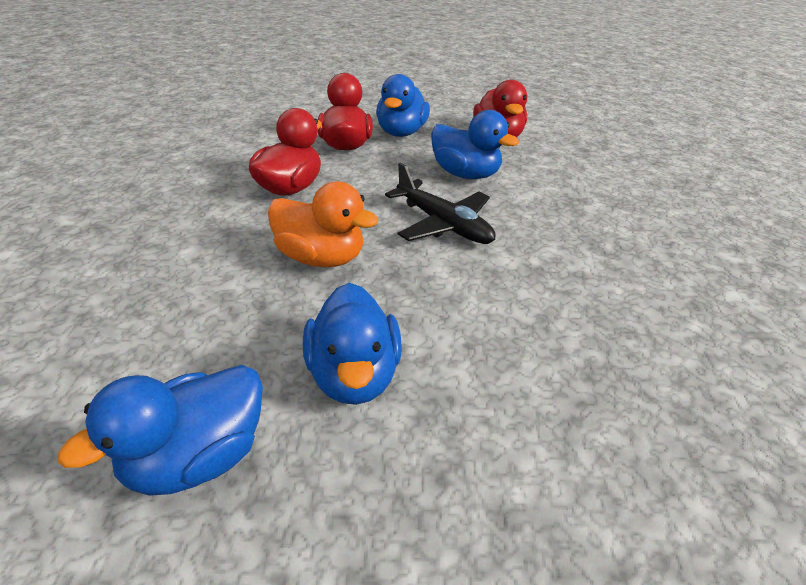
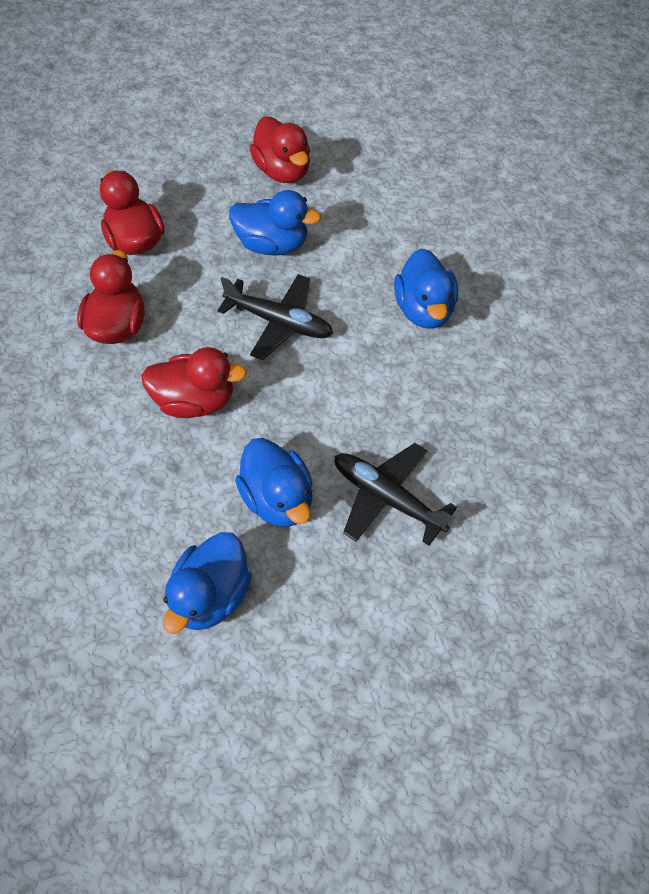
camera: 20 degrees left, 20 degrees up
(321, 257) = (195, 401): orange duck -> red duck
(401, 132) = (182, 198): blue duck -> blue duck (424, 309)
(497, 423) = (387, 497): none -> black plane

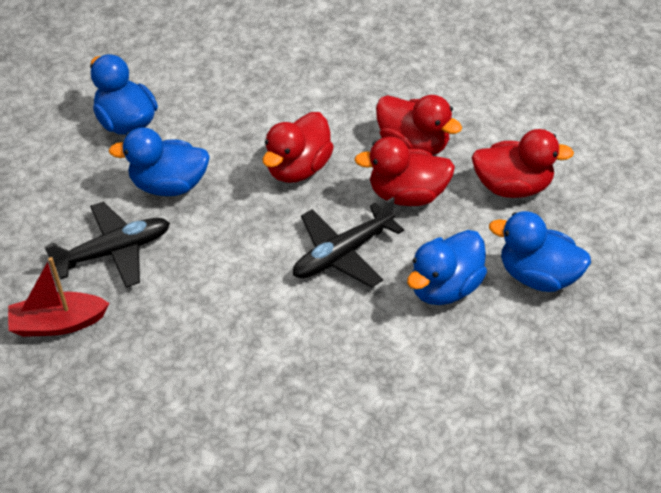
camera: 120 degrees right, 10 degrees down
(283, 171) = (551, 339): red duck -> red duck (407, 194)
(424, 309) = (280, 374): blue duck -> blue duck (538, 276)
(492, 493) = (58, 323): none -> red boat

